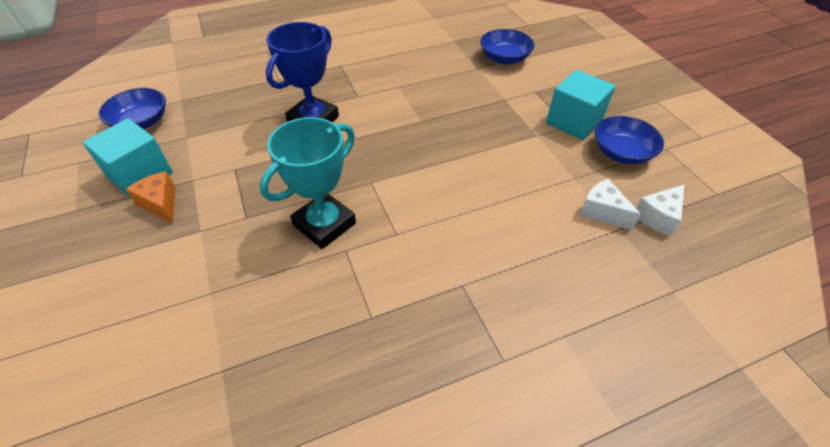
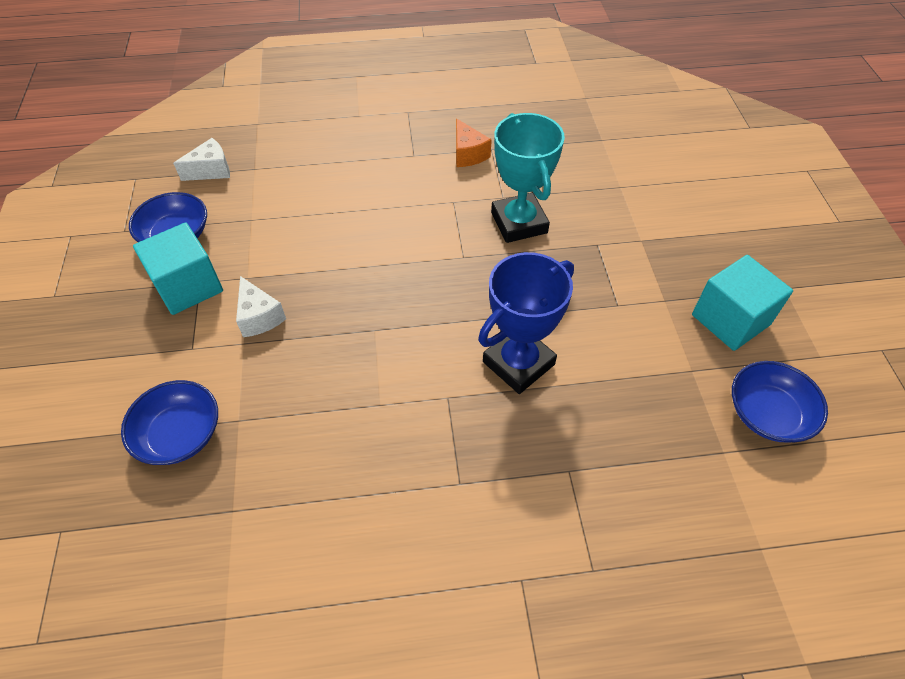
camera: 165 degrees left, 5 degrees up
(161, 204) = (691, 277): orange cheese -> orange cheese (468, 154)
(324, 224) = (519, 223): turquoise trophy -> turquoise trophy turned 75 degrees counterclockwise
(602, 212) = (255, 184): white cheese -> white cheese (259, 317)

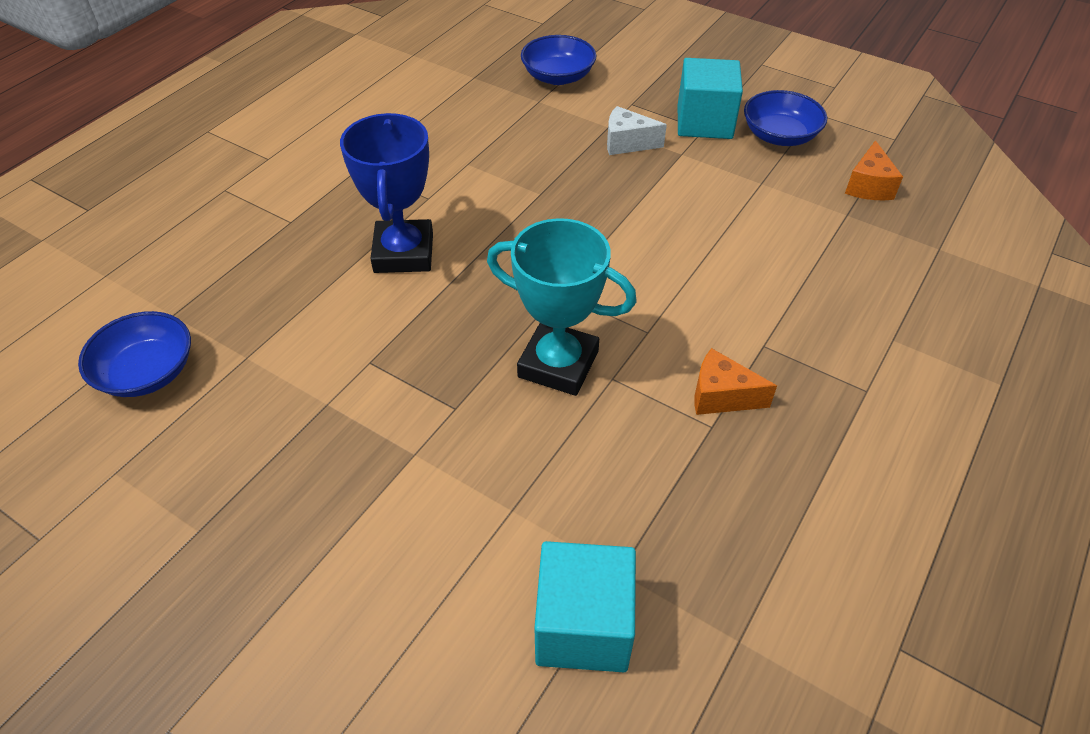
camera: 130 degrees right, 5 degrees down
(211, 170) = (868, 186): white cheese -> orange cheese
(730, 320) = (240, 437): turquoise cube -> turquoise cube (583, 625)

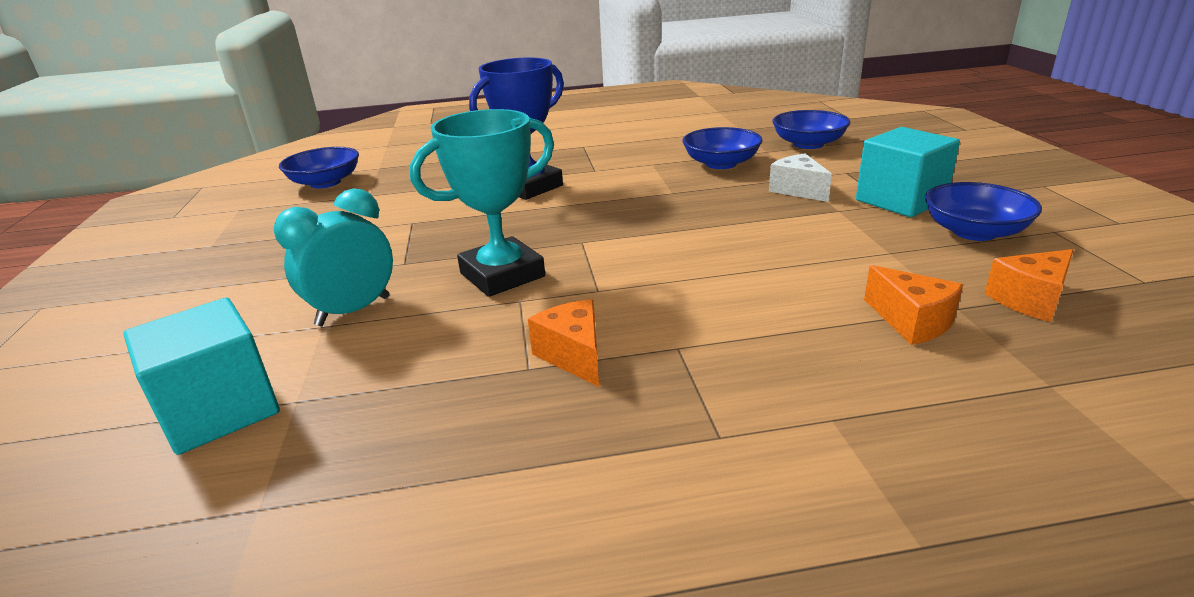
camera: 50 degrees right, 20 degrees down
(509, 480) = (353, 311): none -> turquoise clock
(525, 136) = (721, 163): none -> blue bowl
(558, 364) = (502, 275): turquoise trophy -> turquoise trophy turned 75 degrees clockwise
(841, 241) = (911, 322): none -> orange cheese

